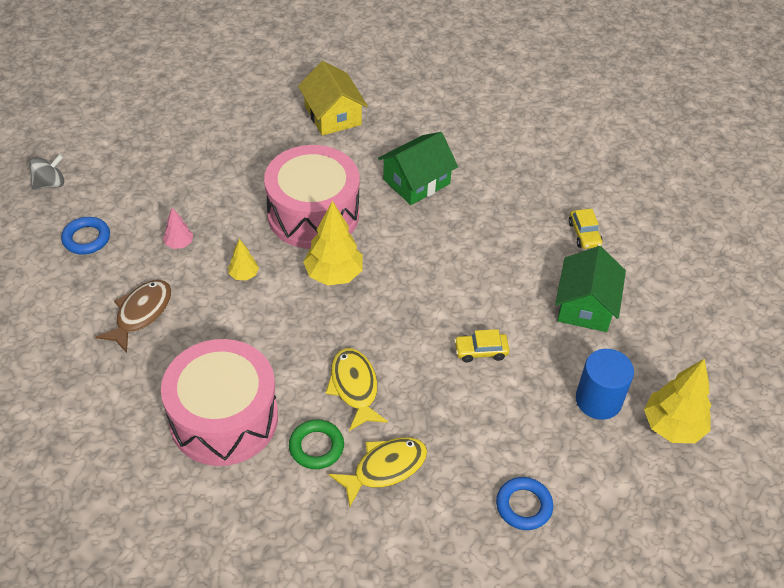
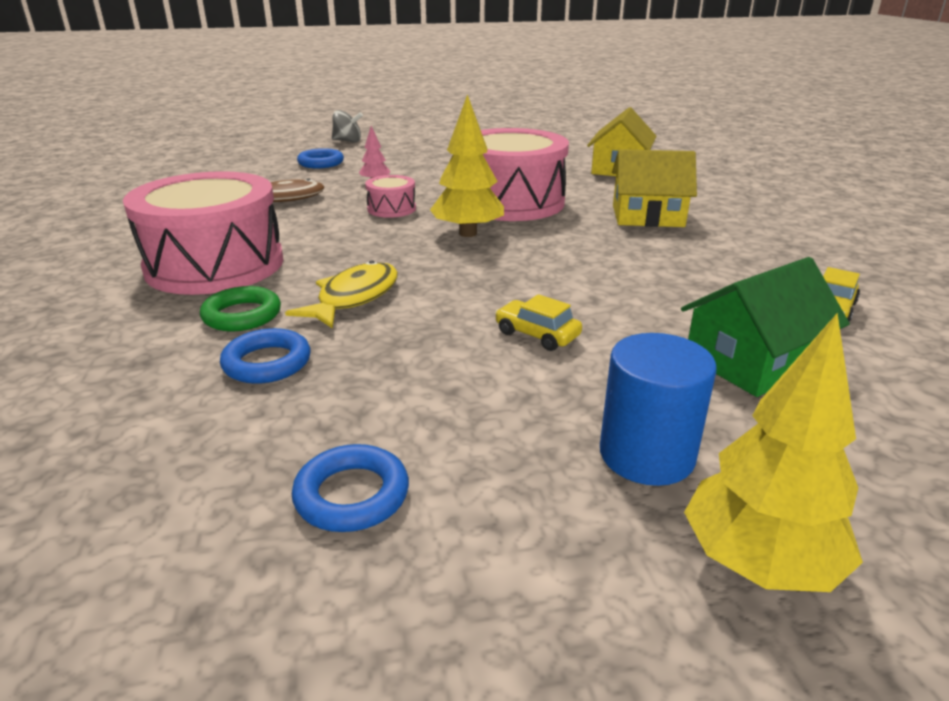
camera: 45 degrees right, 20 degrees down
(244, 275) = (391, 209): yellow tree -> pink drum
(385, 468) = (267, 363): yellow fish -> blue ring
(416, 181) = (647, 216): green house -> yellow house

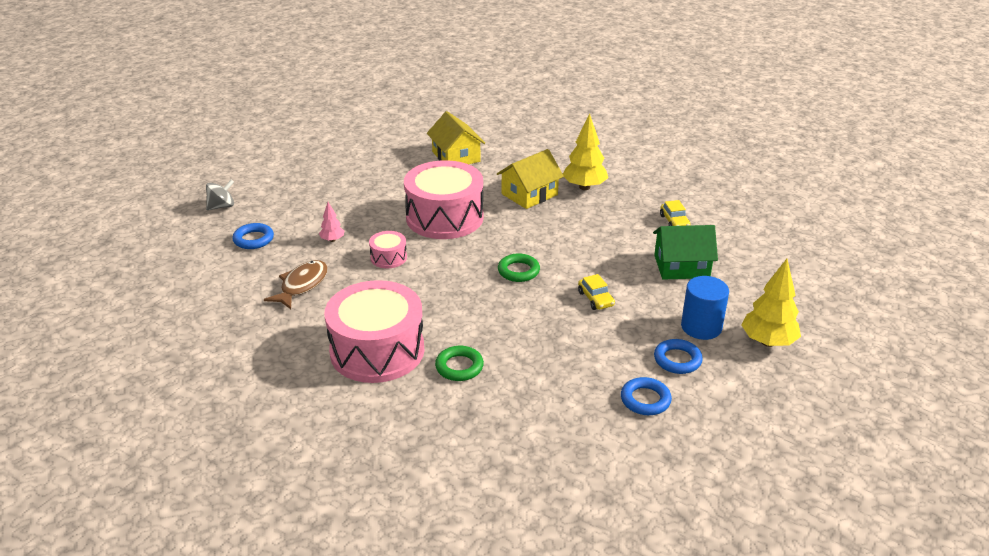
camera: 45 degrees left, 5 degrees up
(267, 363) = (520, 379): blue ring -> blue ring (677, 360)
(354, 298) = (489, 326): yellow fish -> none
(468, 233) = (465, 255): yellow tree -> yellow tree (584, 187)
(495, 268) = (518, 271): none -> green ring
(537, 334) = (595, 299): yellow car -> yellow car turned 105 degrees counterclockwise
(752, 361) = (681, 266): green house -> green house turned 75 degrees clockwise

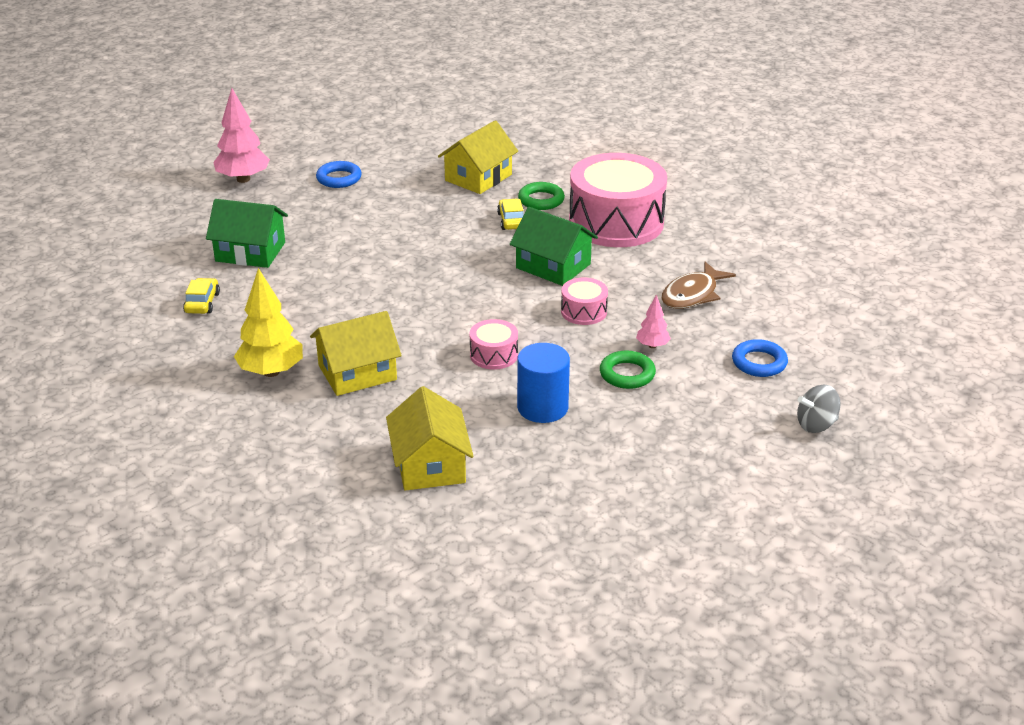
camera: 165 degrees left, 0 degrees up
(424, 293) = (553, 266): none -> green house
(444, 217) = (494, 355): pink drum -> pink drum, size x0.44
(518, 271) = (436, 273): green ring -> green ring (627, 374)
(537, 387) = (478, 177): none -> yellow house
(595, 299) = (372, 235): yellow car -> yellow car (511, 221)
(645, 400) = (392, 158): blue ring -> none
(701, 327) = (291, 198): blue cylinder -> blue cylinder (542, 407)
(768, 342) = (243, 179): yellow tree -> pink tree

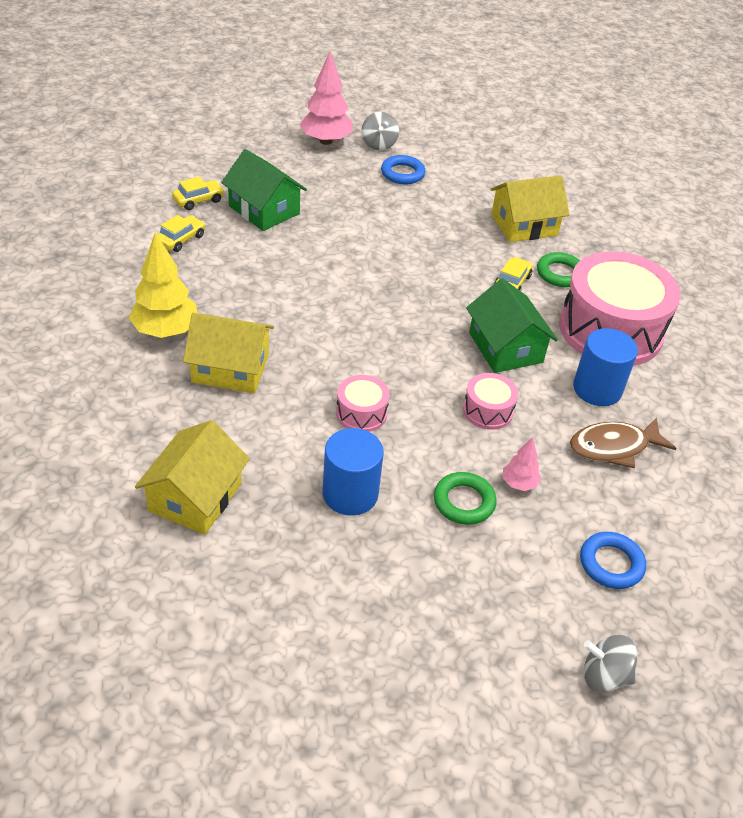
camera: 30 degrees right, 10 degrees up
(182, 268) = (198, 200): none -> yellow car
(293, 164) = (379, 144): none -> grey spinning top
(645, 264) = (597, 389): none -> blue cylinder

